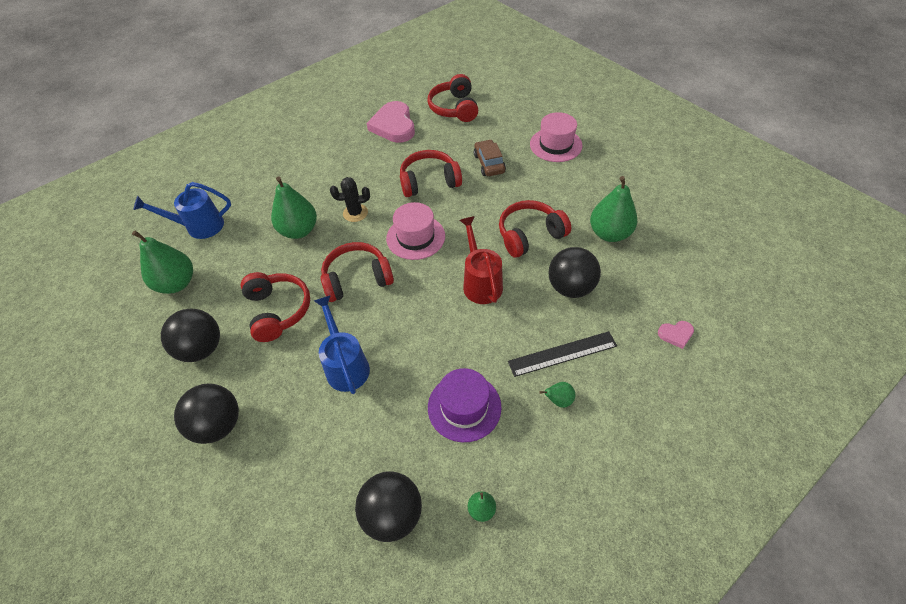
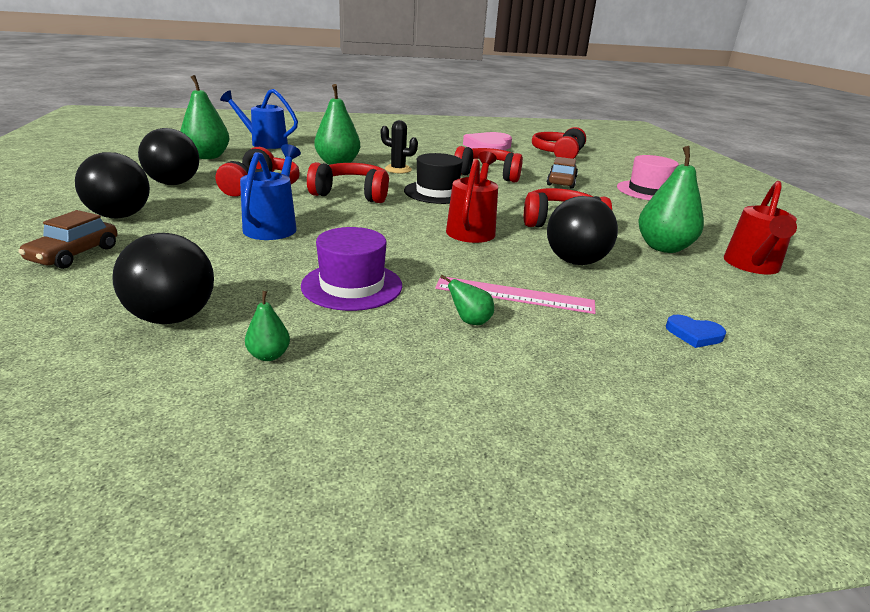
camera: 25 degrees right, 25 degrees down
(248, 494) = (74, 254): none -> brown car
(415, 237) = (437, 192): pink hat -> black hat
(562, 354) = (514, 295): black ruler -> pink ruler
(668, 228) = (752, 266): none -> red watering can
(676, 334) = (694, 334): pink heart -> blue heart

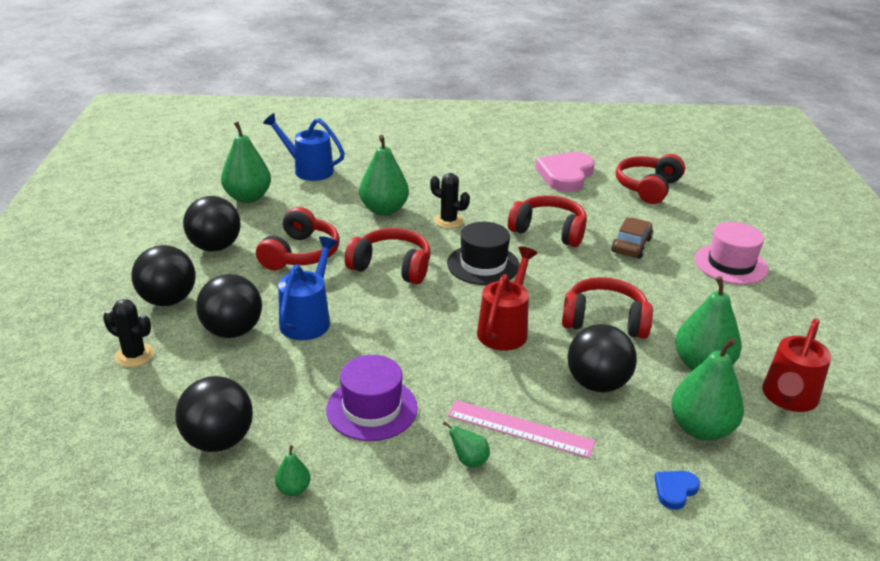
camera: 10 degrees right, 5 degrees up
(74, 254) = (134, 355): brown car -> black cactus
(191, 235) = (232, 331): none -> black ball
(689, 288) = (701, 428): none -> green pear
(694, 334) = (675, 490): blue heart -> blue heart turned 105 degrees clockwise

